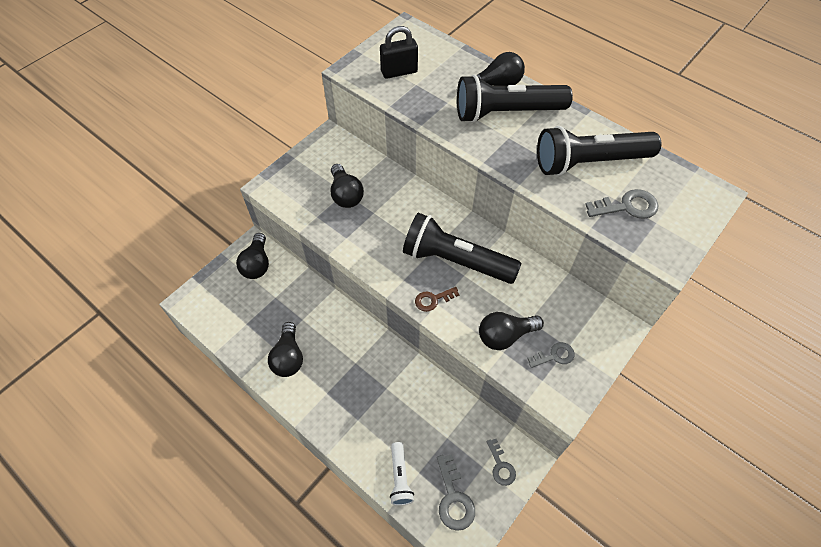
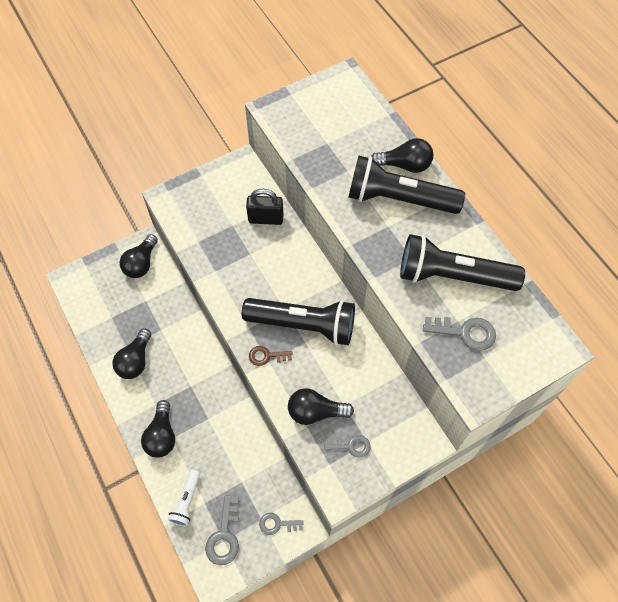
camera: 20 degrees right, 5 degrees up
(346, 195) = (232, 228): black light bulb -> black light bulb (162, 436)
(399, 72) = (317, 124): black padlock -> black padlock (266, 219)
(455, 260) = (303, 325): black flashlight -> black flashlight turned 150 degrees clockwise
(501, 466) = (277, 524): grey key -> grey key turned 90 degrees clockwise

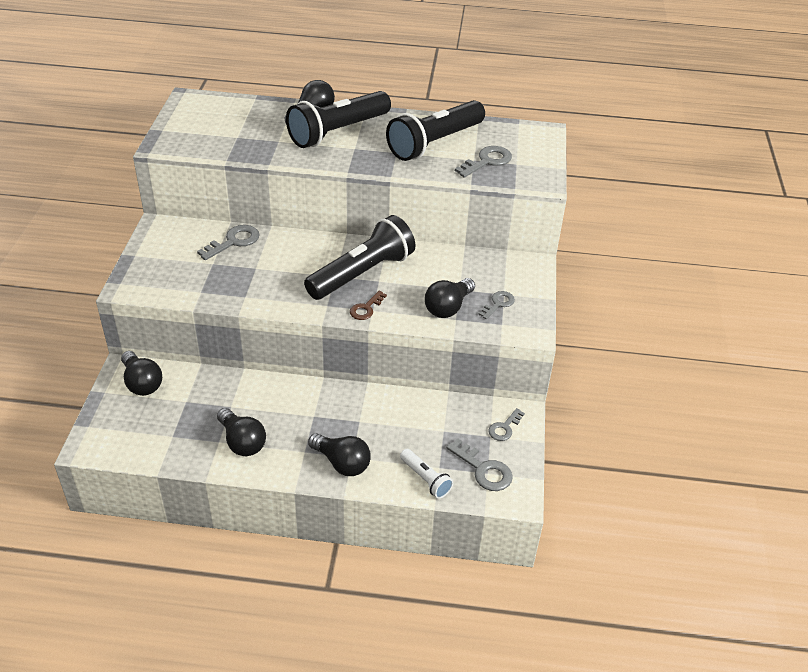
camera: 55 degrees left, 20 degrees down
(266, 219) = (233, 241): black padlock -> grey key

